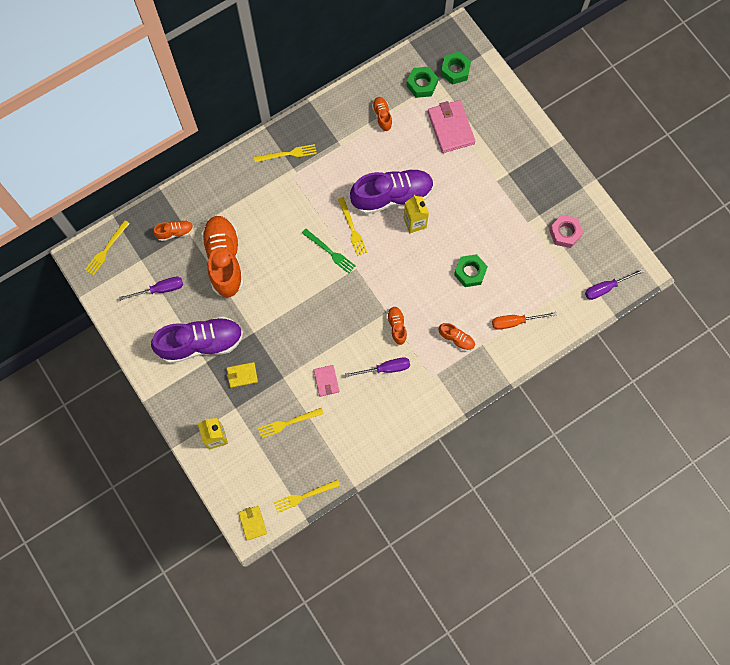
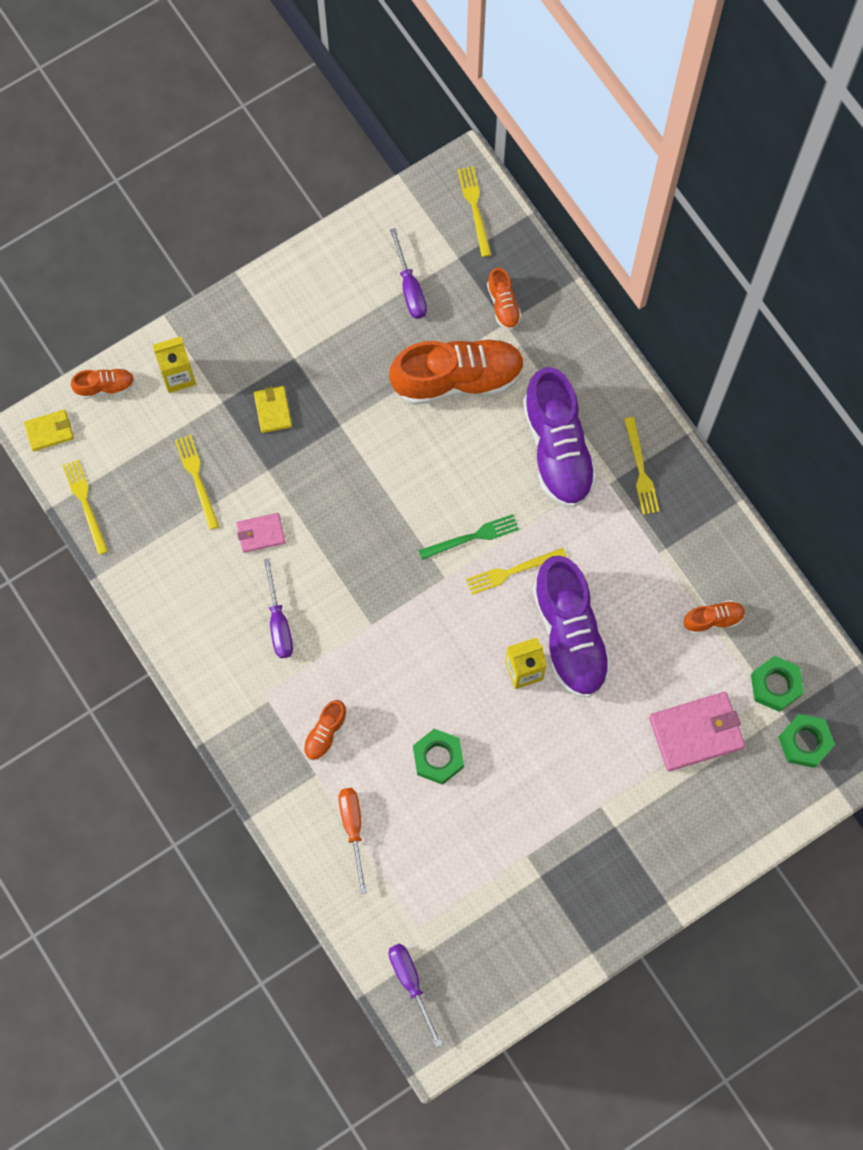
camera: 90 degrees right, 0 degrees up
(106, 249) = (474, 208): yellow fork -> yellow fork turned 45 degrees clockwise
(201, 343) = (324, 349): purple shoe -> purple shoe (557, 448)
(330, 252) = (472, 537): green fork -> green fork turned 150 degrees counterclockwise
(397, 327) = (347, 640): orange shoe -> orange shoe (105, 386)
(565, 233) = (508, 918): pink nut -> none

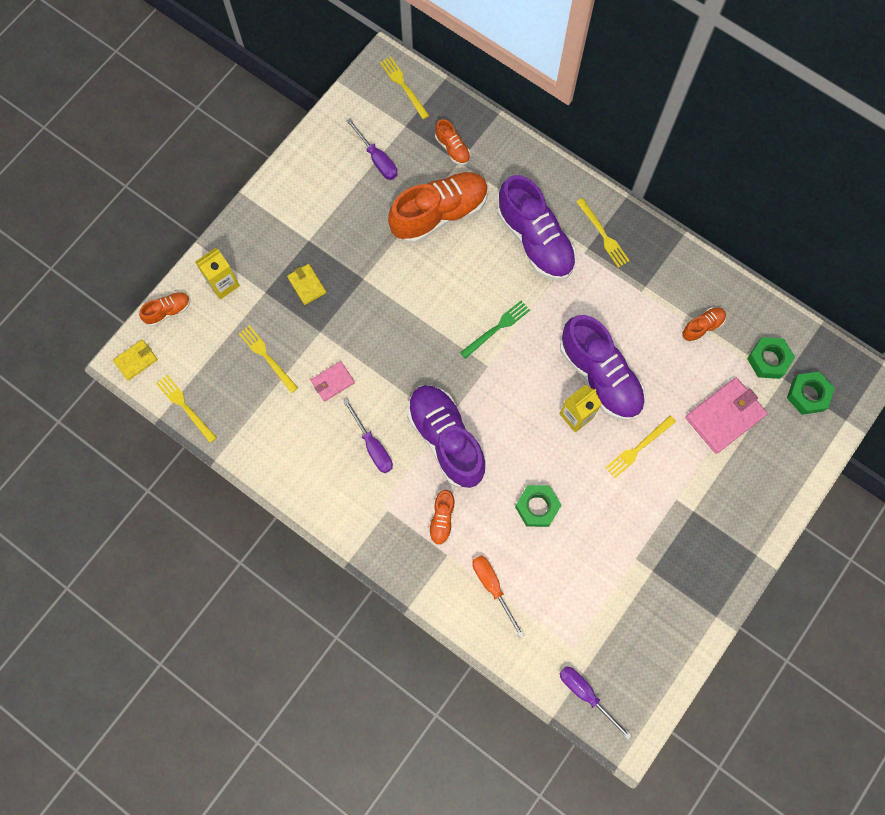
camera: 20 degrees left, 0 degrees up
(364, 644) = (446, 439): none -> purple shoe
(512, 571) = (537, 343): yellow fork -> yellow fork (638, 448)

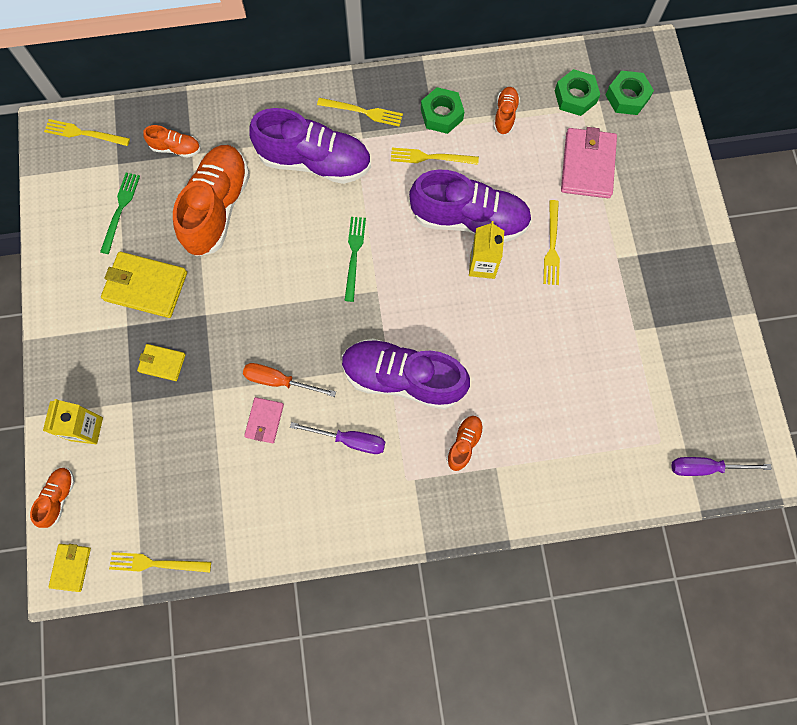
camera: 45 degrees left, 0 degrees up
(267, 357) = (187, 453): yellow fork -> yellow fork (430, 157)
(344, 225) = (146, 286): none -> yellow wallet
(377, 159) = (120, 210): purple screwdriver -> green fork
(442, 519) = (464, 444): orange shoe -> orange shoe turned 120 degrees counterclockwise
(492, 587) = (555, 457): orange screwdriver -> orange screwdriver (279, 381)
(537, 507) = (525, 362): green nut -> green nut (441, 114)

